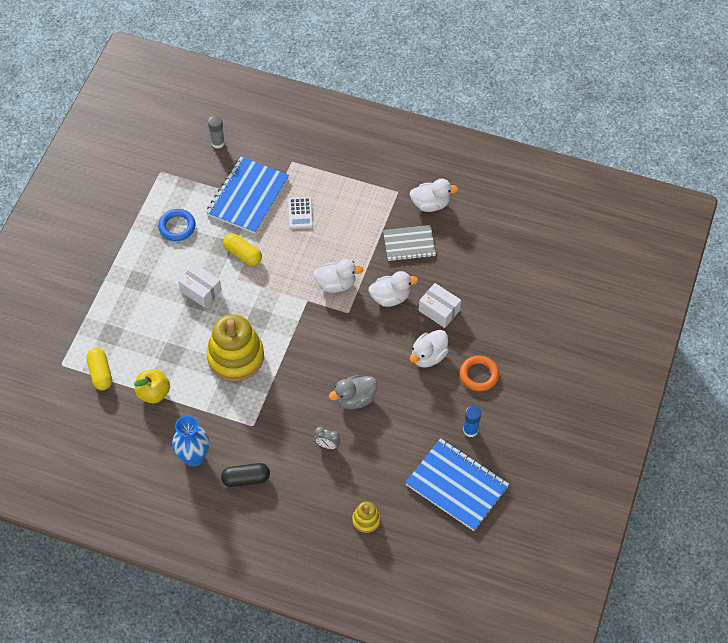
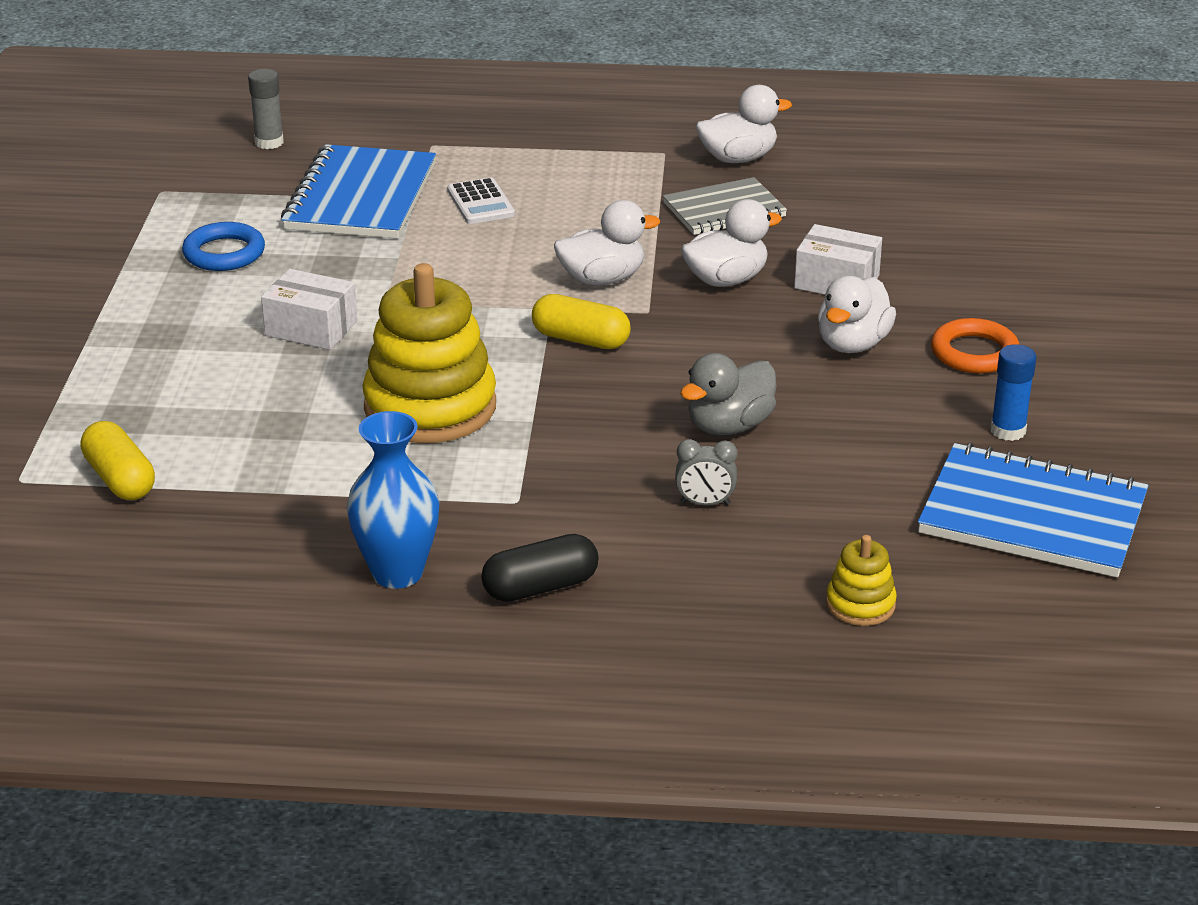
camera: 15 degrees left, 25 degrees down
(153, 393) = (260, 489): yellow apple -> none
(243, 254) = (383, 268): yellow capsule -> yellow capsule (580, 339)

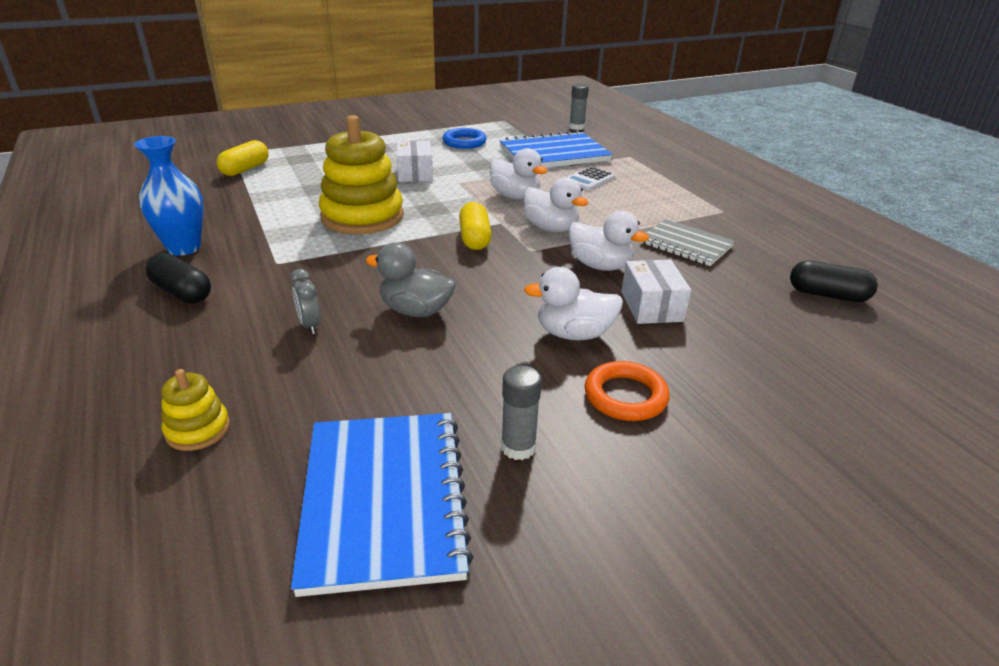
camera: 60 degrees right, 0 degrees up
(738, 158) = (756, 234): white duck -> white duck (515, 196)
(893, 180) = (827, 295): none -> black capsule
(1008, 431) = (518, 447): blue glue stick -> grey glue stick

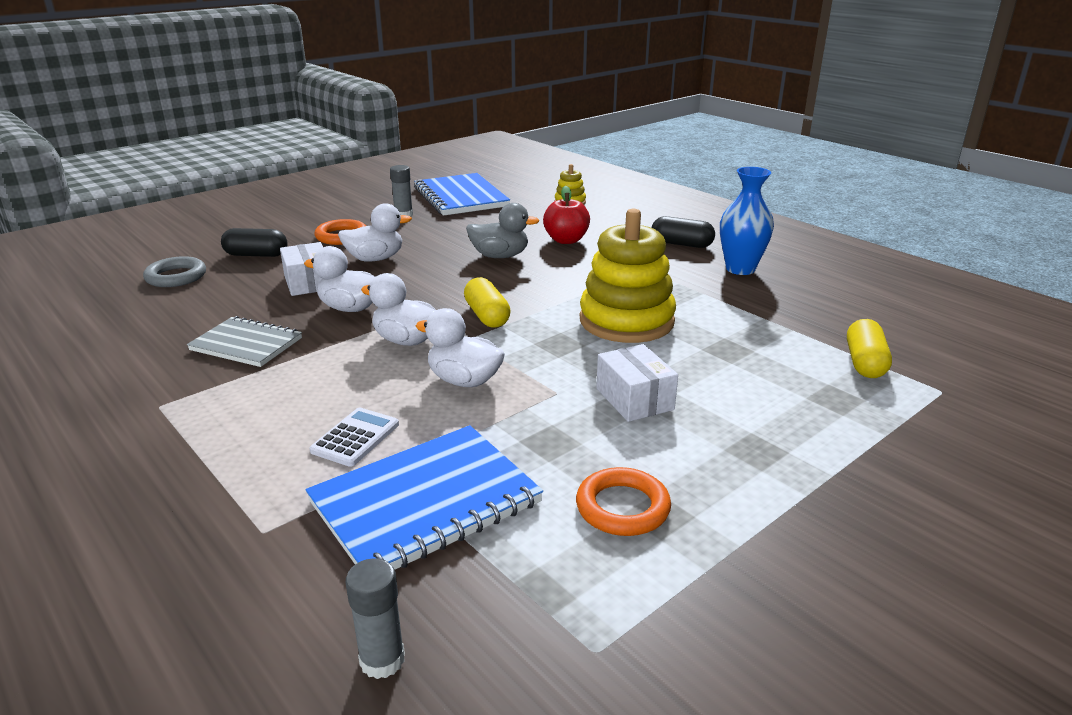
camera: 165 degrees right, 5 degrees down
(309, 325) = (566, 240): grey clock -> red apple
(464, 142) = (622, 507): blue ring -> orange ring
(825, 345) = (176, 277): none -> grey ring
(827, 295) = (129, 313): black capsule -> black capsule (256, 255)

